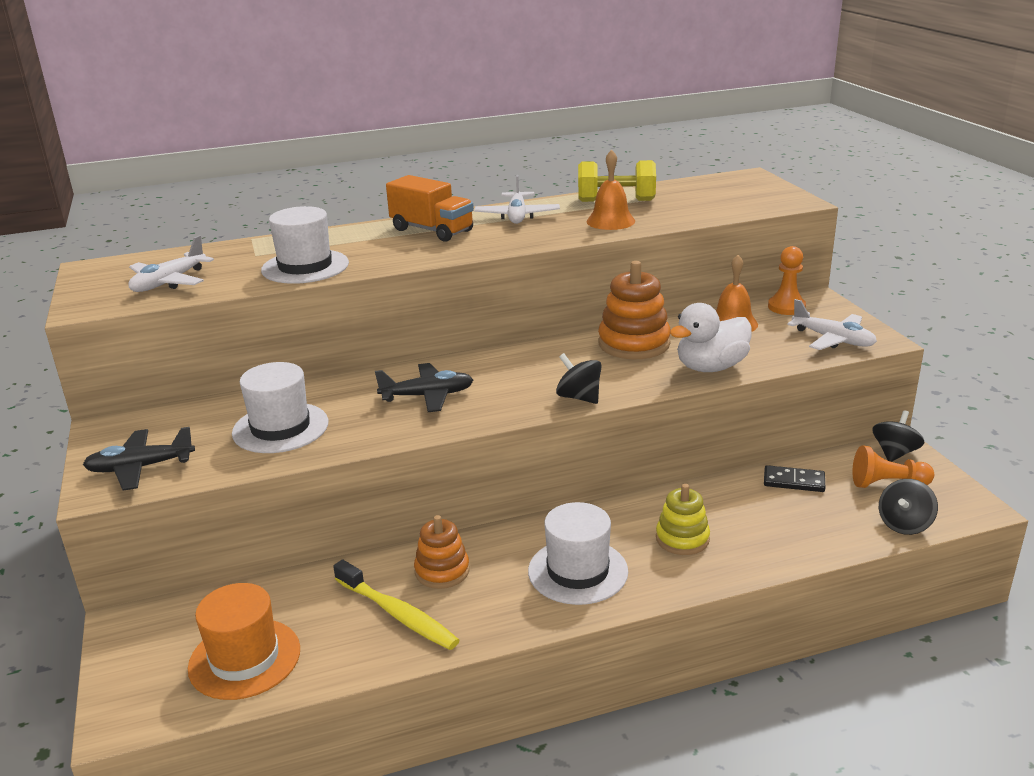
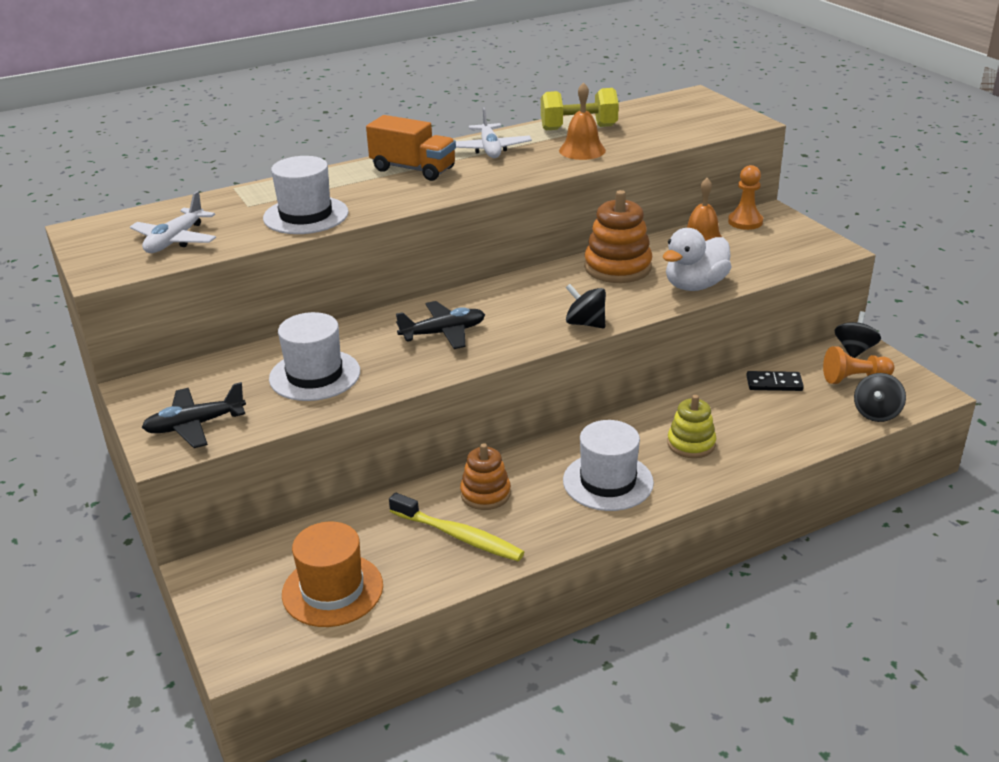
camera: 10 degrees left, 5 degrees up
(833, 339) = (795, 251): white plane -> none

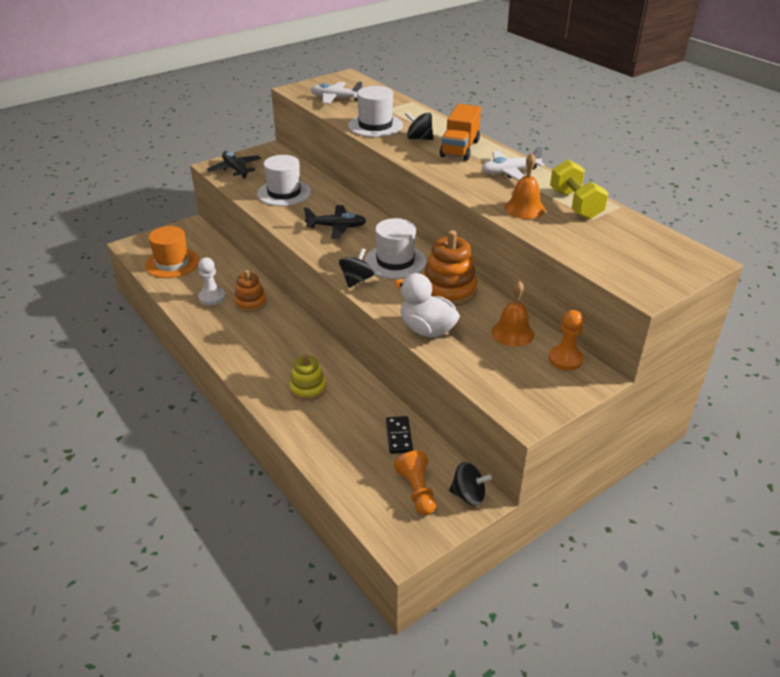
camera: 80 degrees right, 5 degrees up
(443, 333) = (336, 227): black plane -> black plane turned 60 degrees counterclockwise
(459, 536) = (212, 297): yellow toothbrush -> white pawn
(608, 481) = (262, 351): white hat -> white hat (395, 261)
(876, 413) = (361, 502): black spinning top -> black spinning top (419, 138)

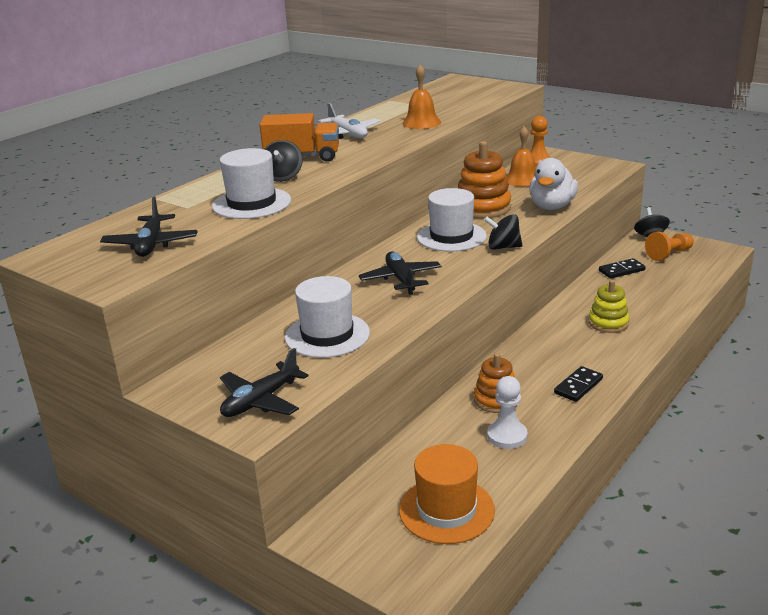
camera: 105 degrees left, 10 degrees down
(236, 342) = (578, 386): none -> black domino
(336, 98) = (151, 244): white plane -> black plane
(575, 204) = (399, 110): yellow dumbbell -> none

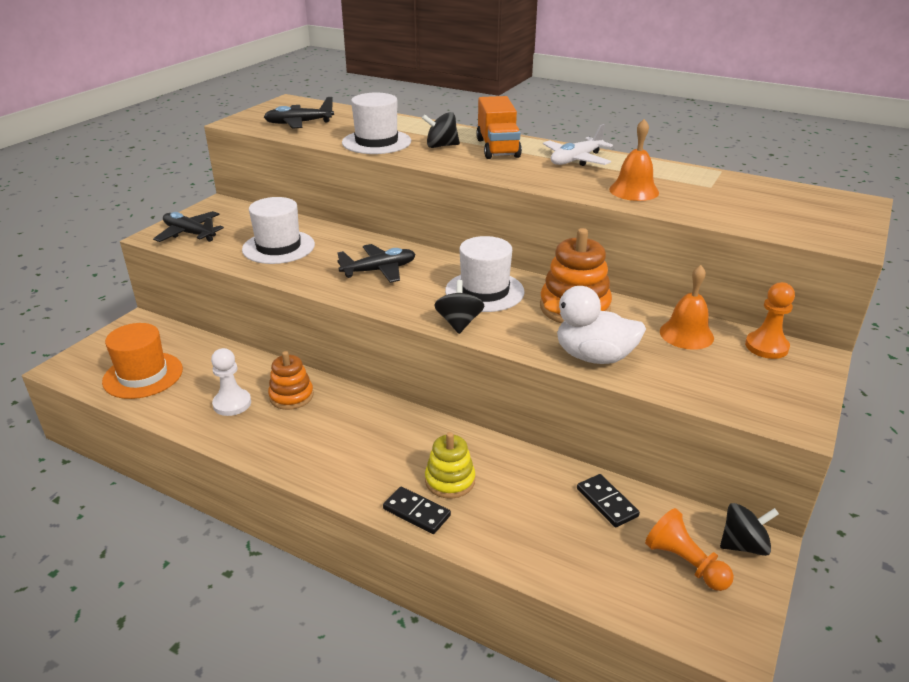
camera: 80 degrees right, 5 degrees up
(578, 386) = (309, 450): black domino -> black domino (416, 512)

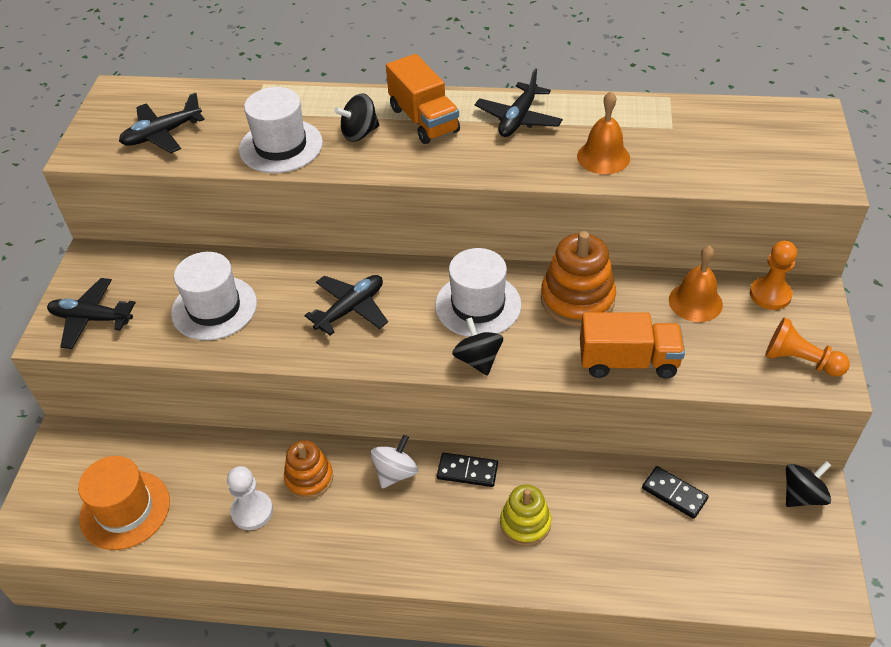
camera: 20 degrees left, 15 degrees up
(362, 412) = (395, 473): none -> white spinning top
(416, 512) = (514, 571): black domino -> black domino (467, 471)
(576, 160) = (518, 119): white plane -> black plane
(594, 357) = (628, 361): white duck -> orange truck
(685, 563) = (764, 533): orange pawn -> orange pawn (800, 361)

